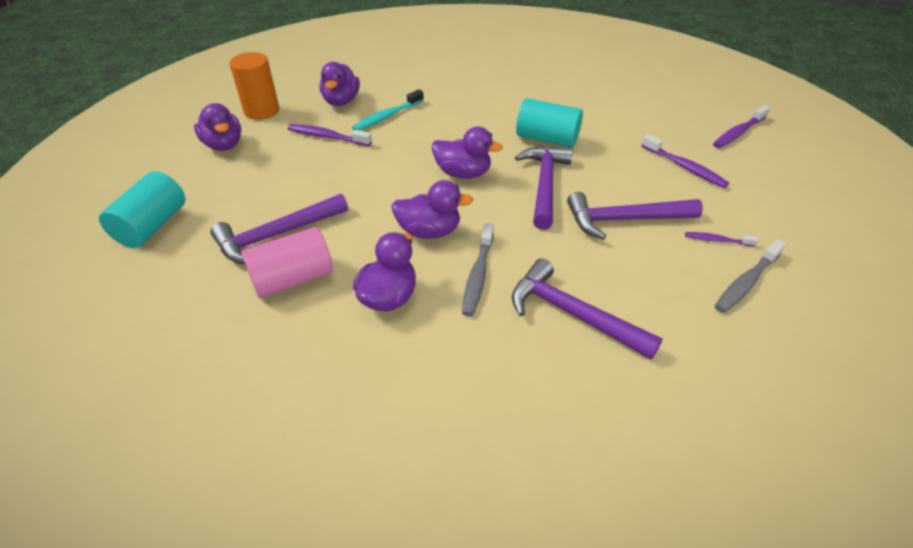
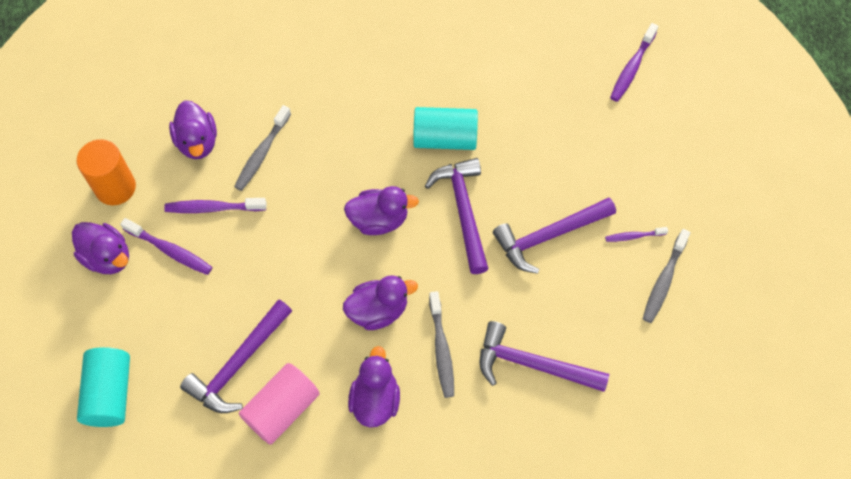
camera: 20 degrees left, 20 degrees up
(387, 116) = (262, 153): turquoise toothbrush -> grey toothbrush
(685, 167) = (589, 141): purple toothbrush -> purple toothbrush (170, 251)

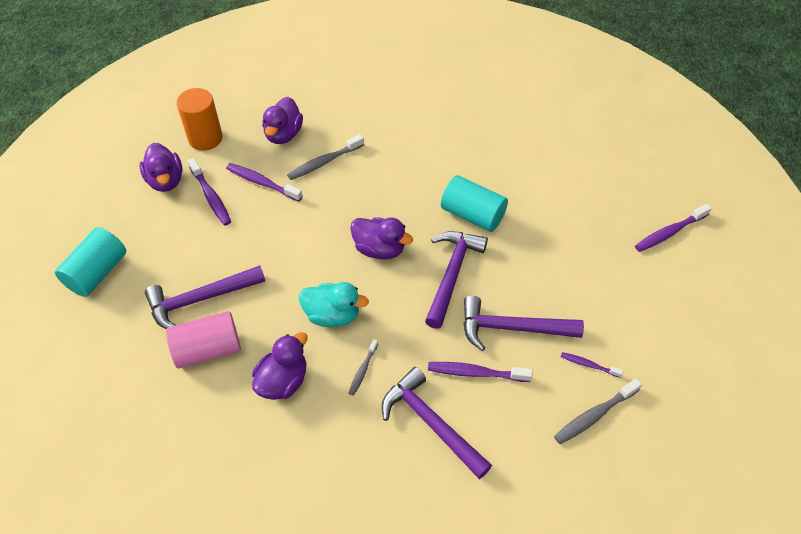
camera: 30 degrees right, 10 degrees down
(378, 311) = (332, 315): purple duck -> turquoise duck
(441, 349) = (362, 370): grey toothbrush -> grey toothbrush, size x0.61
(542, 296) = (475, 373): none -> purple toothbrush

